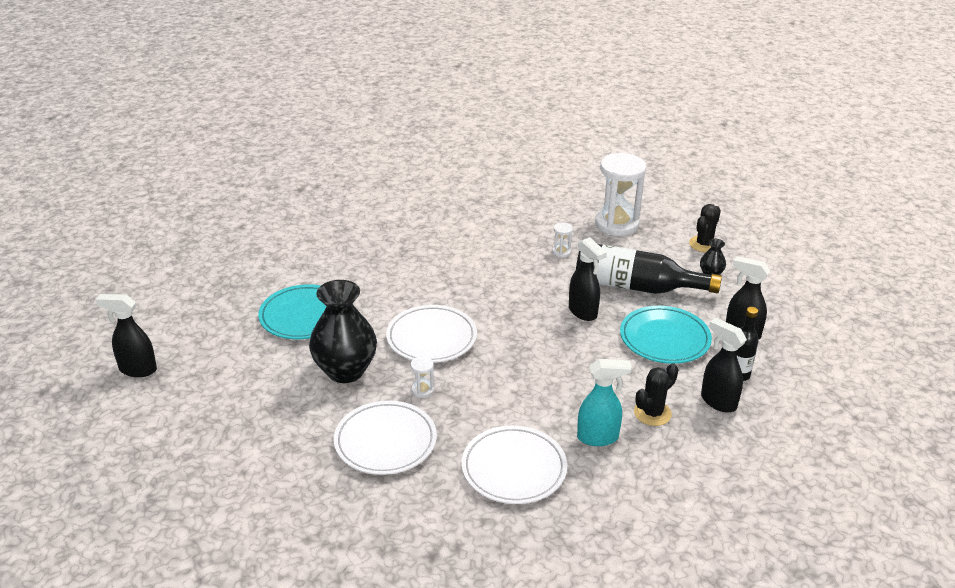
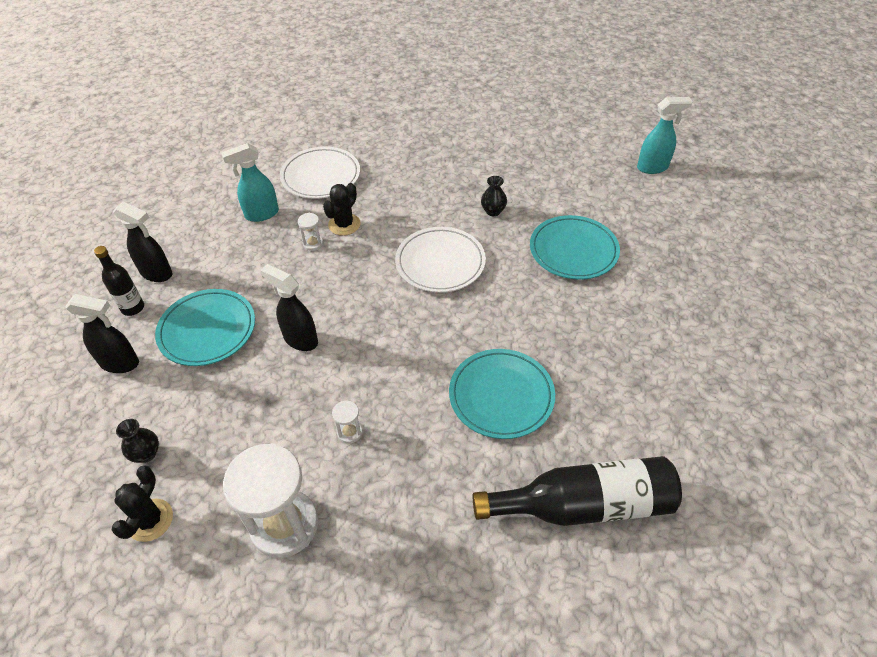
camera: 160 degrees right, 15 degrees up
(137, 369) = (652, 167): black spray bottle -> turquoise spray bottle
(345, 371) = (493, 211): black vase -> black vase, size x0.44
(385, 441) = (423, 169): white plate -> none
(422, 390) = (419, 213): white hourglass -> white hourglass (313, 243)
(444, 245) = (501, 396): none -> turquoise plate
(636, 286) = (244, 399): black bottle -> black bottle (583, 505)
(652, 413) = (217, 246): black cactus -> black cactus (344, 224)

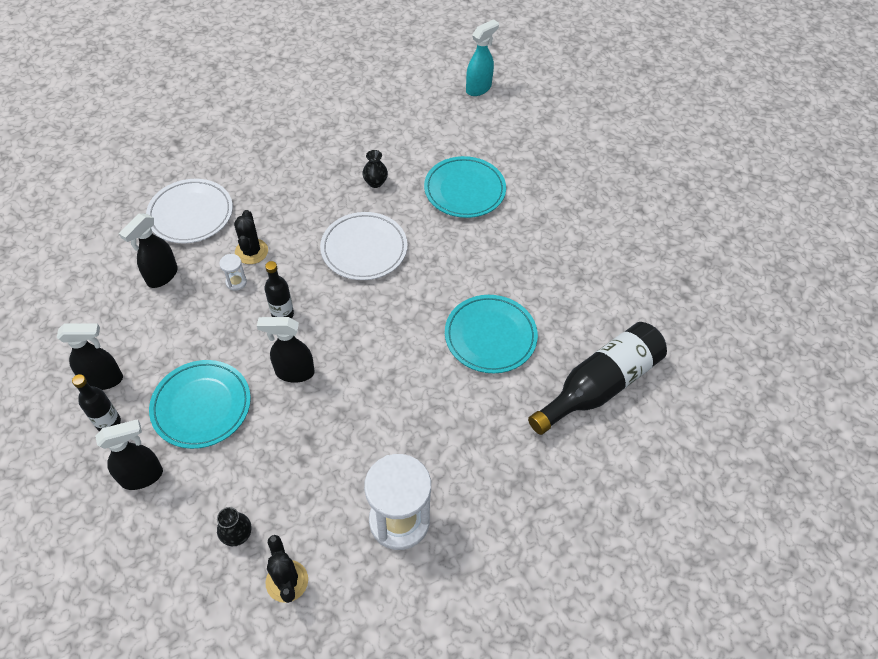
camera: 35 degrees left, 5 degrees up
(261, 214) = (162, 276): turquoise spray bottle -> black spray bottle
(329, 286) = (282, 314): none -> black bottle
(350, 432) = (395, 425): white hourglass -> none

